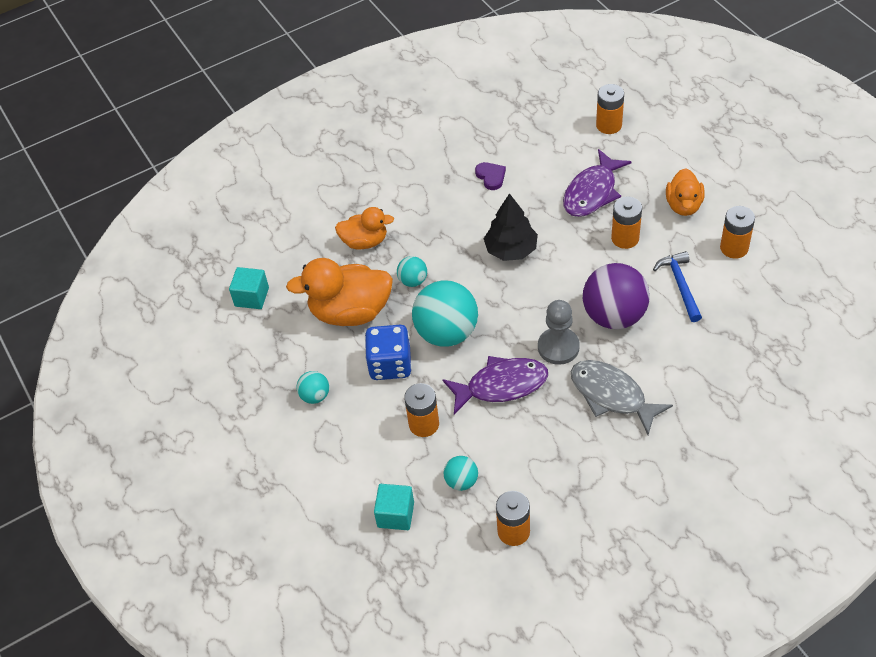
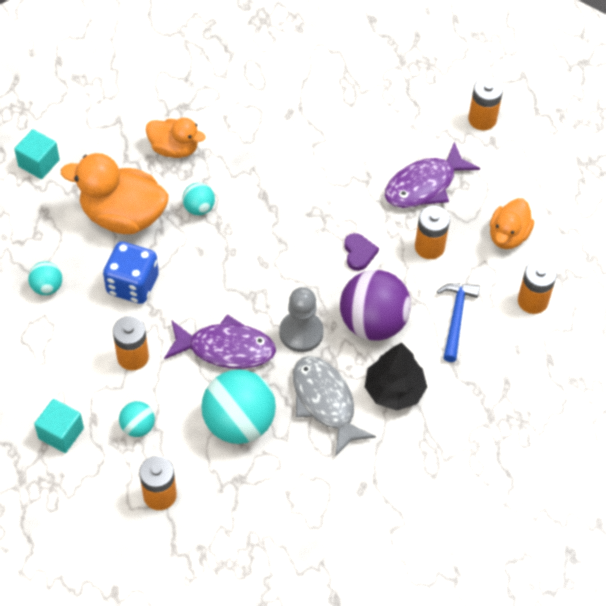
camera: 15 degrees right, 5 degrees up
(447, 333) = (203, 274): turquoise ball -> turquoise ball (239, 423)
(491, 177) = (333, 129): purple heart -> purple heart (359, 253)
(511, 249) = (311, 214): black tree -> black tree (394, 390)

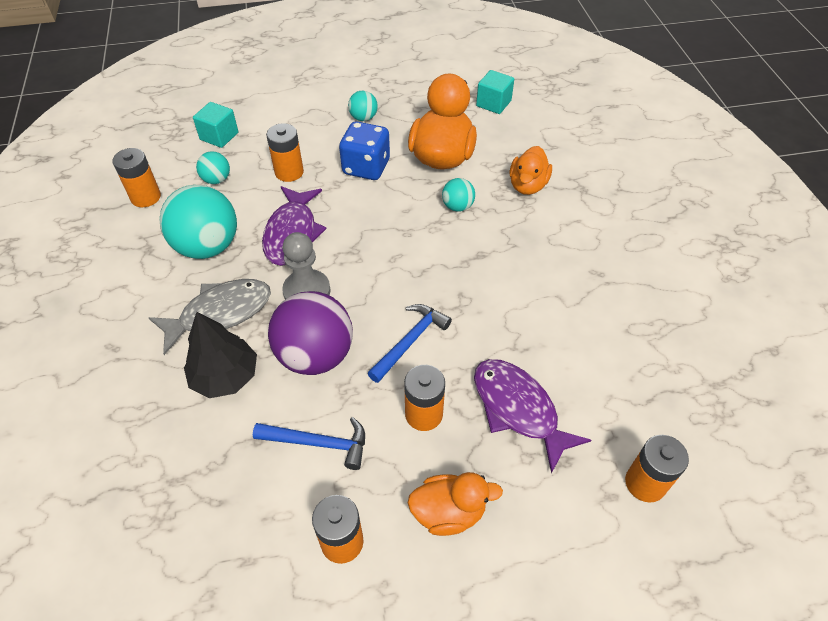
camera: 90 degrees right, 5 degrees down
(359, 253) = (410, 341): purple heart -> blue hammer
(508, 236) = (448, 512): orange duck -> orange duck turned 150 degrees clockwise

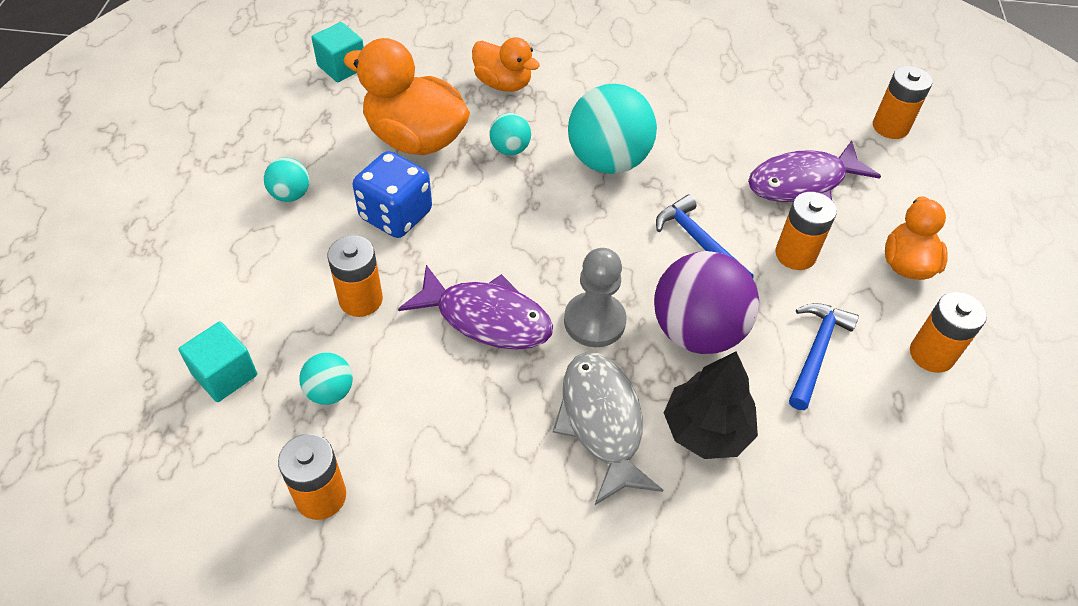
camera: 75 degrees left, 0 degrees up
(208, 246) = (470, 421): turquoise ball -> turquoise ball (608, 161)

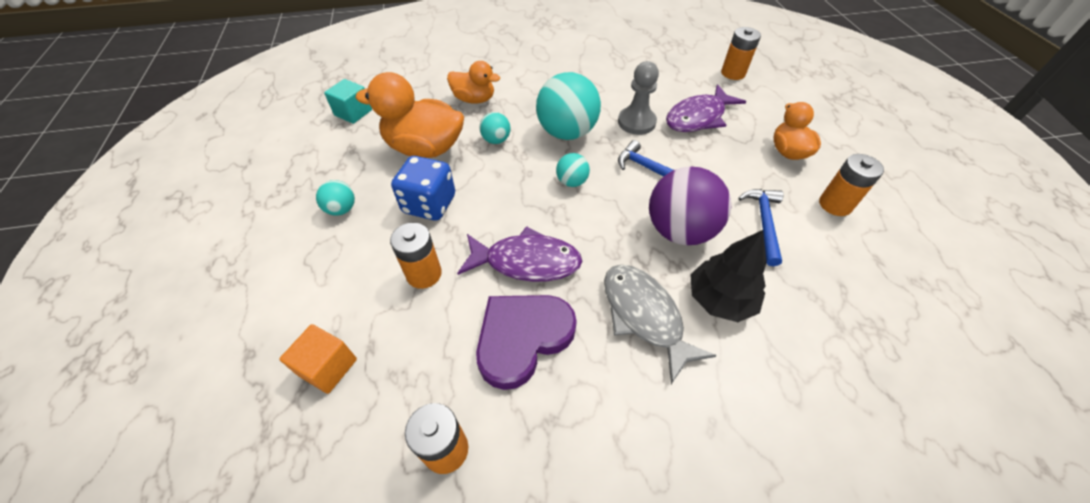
camera: 15 degrees left, 0 degrees up
(225, 374) = (328, 367): turquoise cube -> orange cube
(330, 392) = (423, 355): turquoise ball -> turquoise ball (572, 182)
(447, 405) = (522, 338): none -> purple heart
(594, 321) = (606, 243): grey pawn -> grey pawn (636, 122)
(795, 254) = (717, 163): orange battery -> none

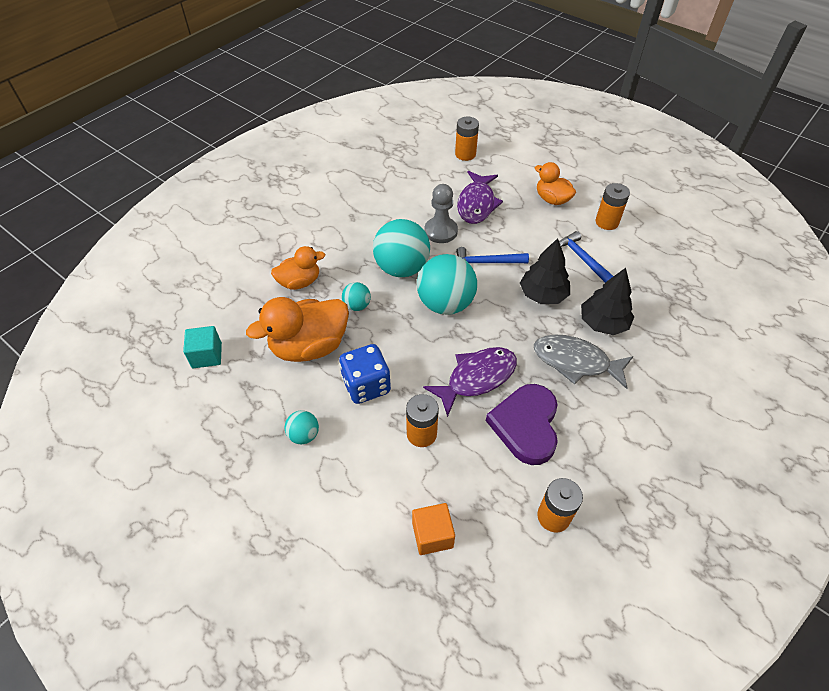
camera: 40 degrees left, 0 degrees up
(572, 182) = (445, 304): turquoise ball -> turquoise ball, size x2.06
(679, 231) = (543, 295): purple ball -> black tree

